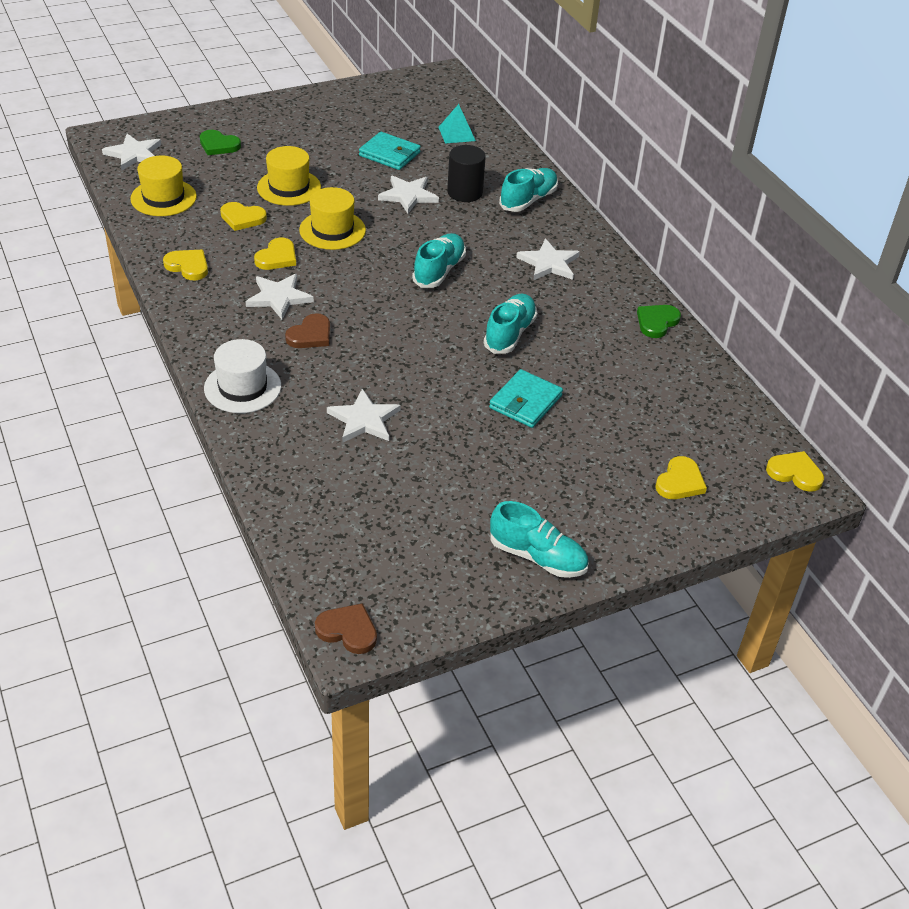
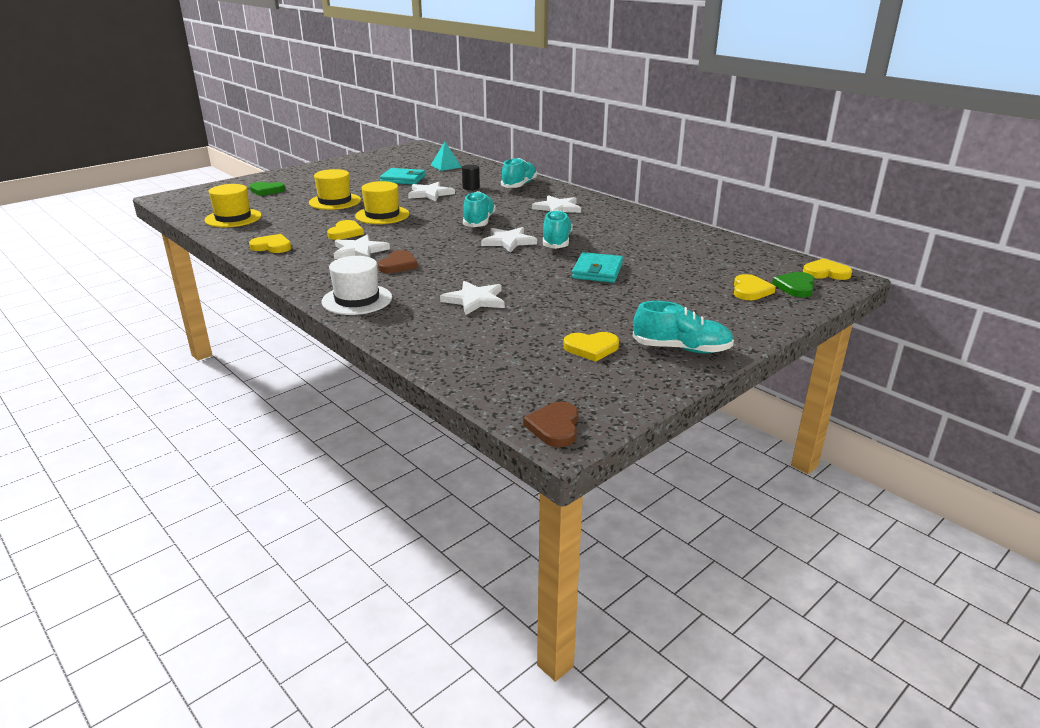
camera: 15 degrees left, 15 degrees down
(134, 154) = (198, 202): white star -> white star (508, 241)
(242, 218) = (305, 219): yellow heart -> yellow heart (591, 348)
(348, 630) = (554, 427): brown heart -> brown heart turned 90 degrees counterclockwise
(465, 192) = (471, 188): black cylinder -> black cylinder, size x0.63
(657, 322) = (658, 222): green heart -> green heart (795, 287)

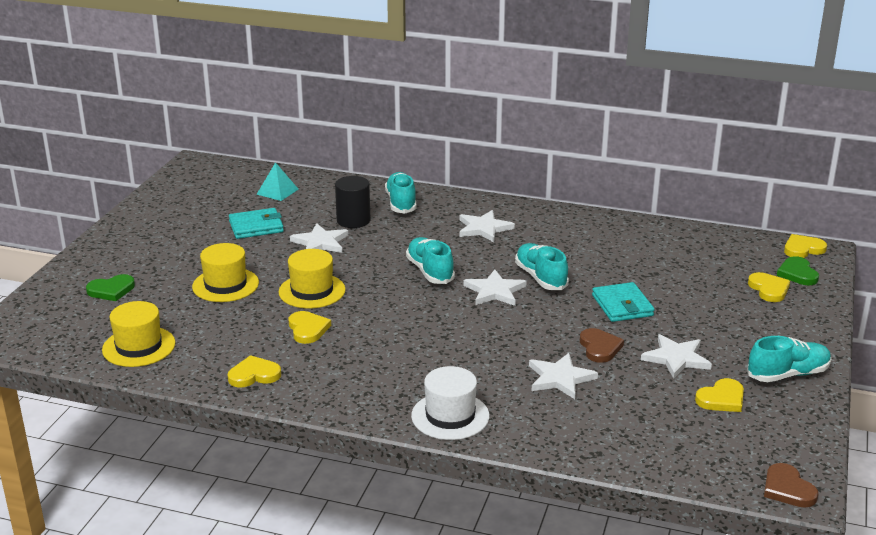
camera: 30 degrees left, 0 degrees up
(359, 251) = (360, 351): white star -> white star (676, 358)
(398, 265) = (428, 357): brown heart -> brown heart (599, 347)
(471, 188) = (353, 220): black cylinder -> black cylinder, size x1.59

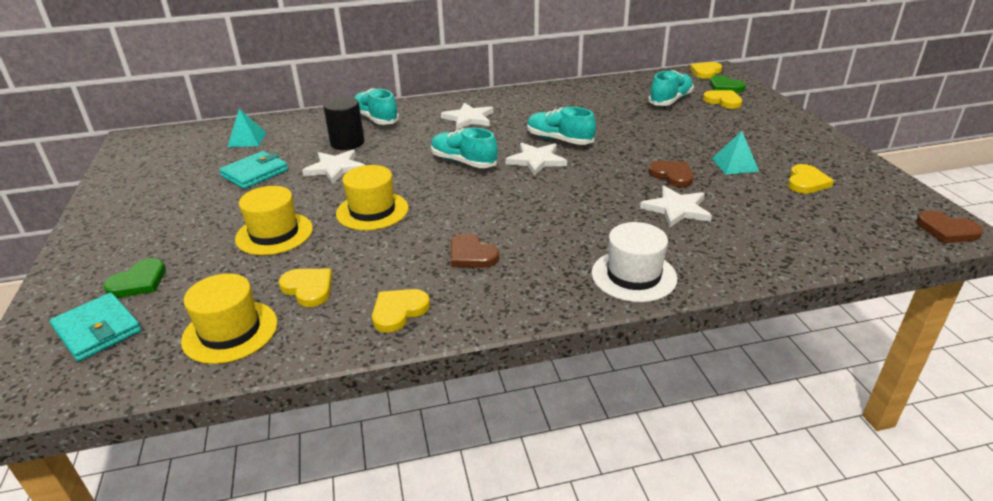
camera: 30 degrees left, 5 degrees up
(308, 329) = (406, 246): yellow heart -> yellow heart (308, 288)
(347, 354) = (471, 255): none -> brown heart
(622, 305) = (645, 141): turquoise wallet -> turquoise wallet (98, 330)
(676, 358) = (734, 164): white star -> turquoise pyramid
(787, 374) = (818, 150): turquoise shoe -> turquoise shoe (670, 100)

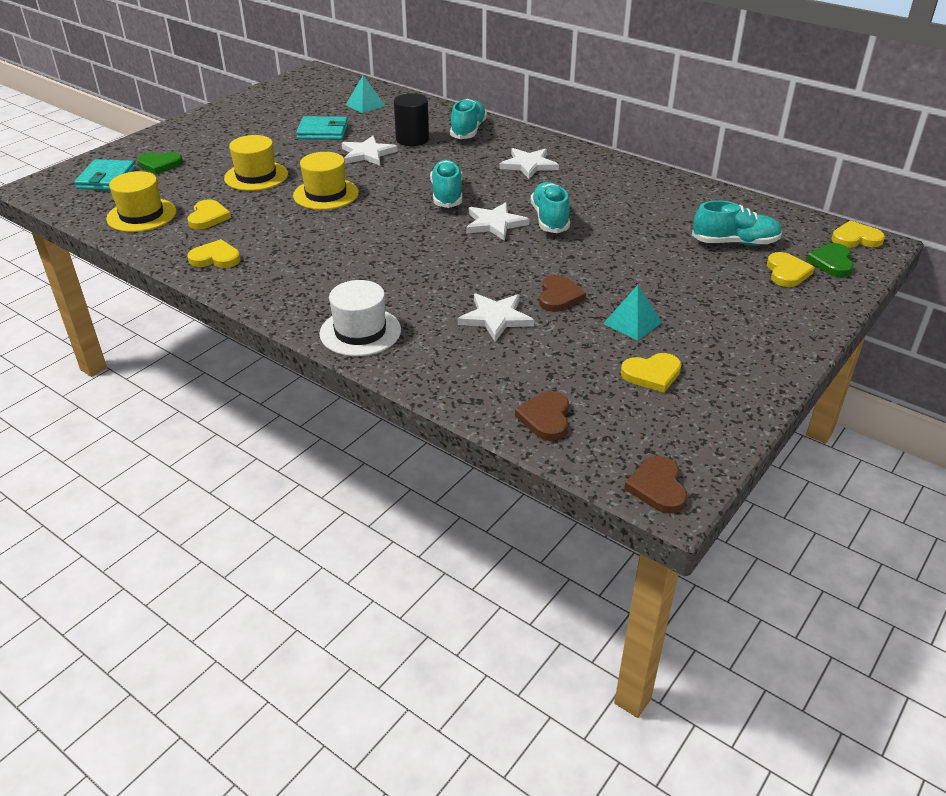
camera: 50 degrees right, 5 degrees up
(471, 255) = (312, 255): brown heart -> brown heart (546, 418)

